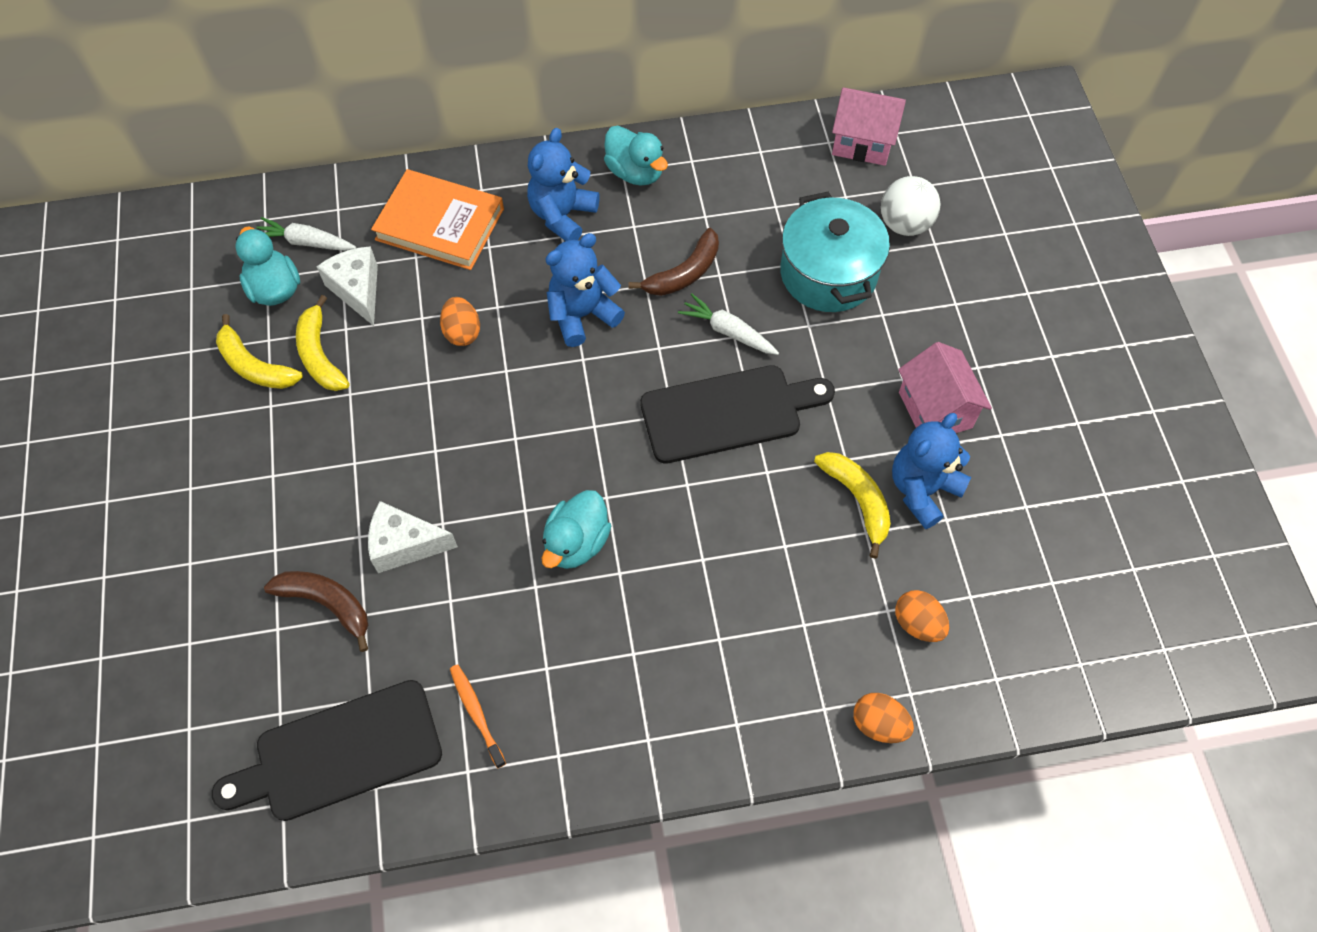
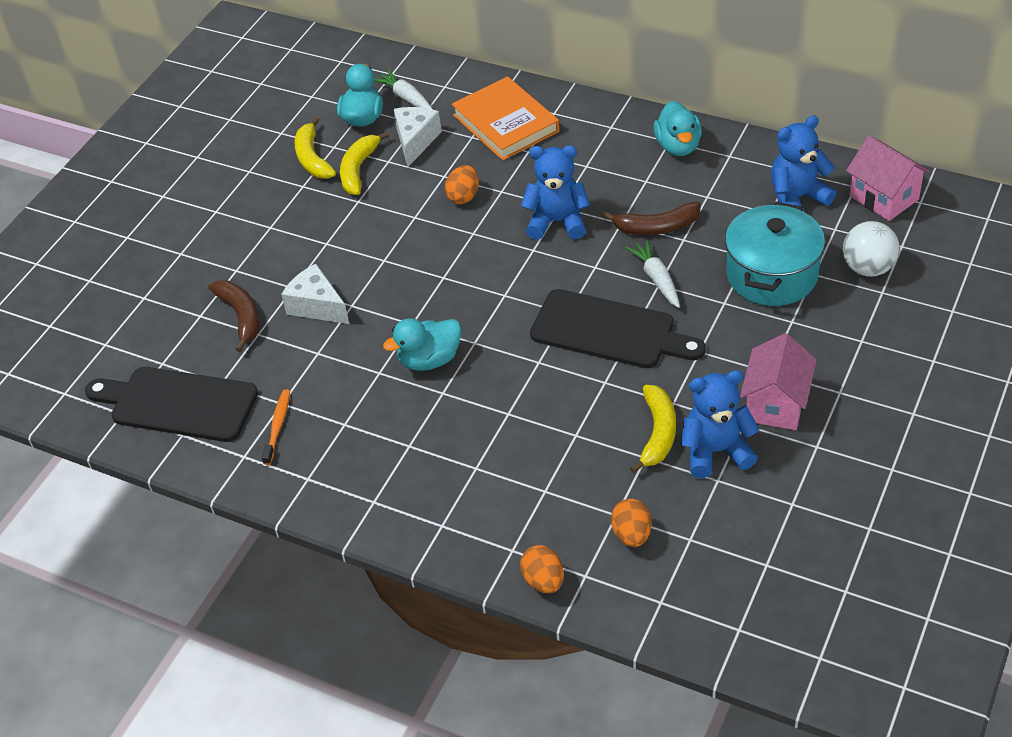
camera: 40 degrees right, 15 degrees down
(562, 215) = (598, 153): blue teddy bear -> blue teddy bear (797, 198)

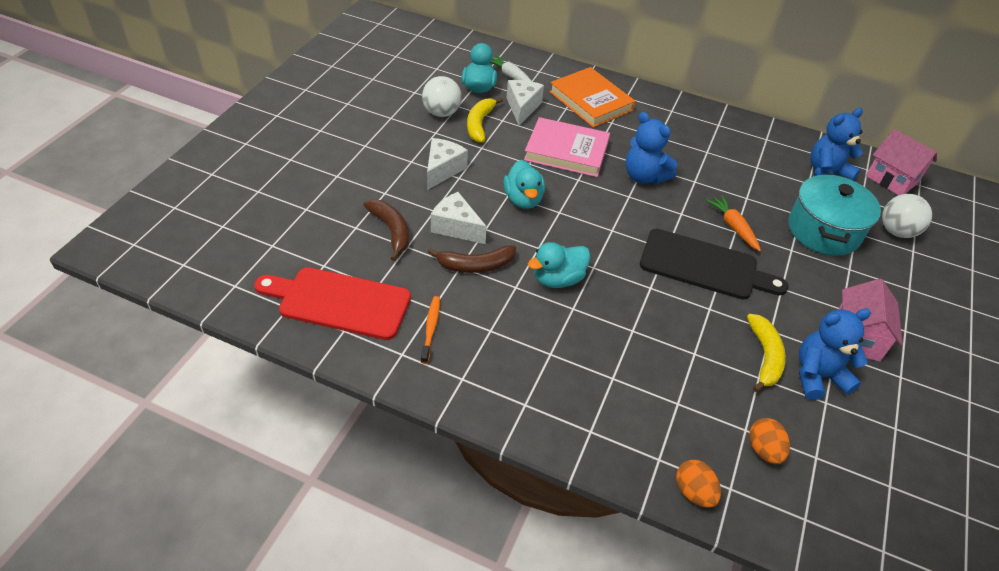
camera: 10 degrees left, 0 degrees up
(178, 403) = (339, 302): black cutting board -> red cutting board
(307, 235) = (443, 170): none -> white cheese
(312, 158) = (441, 113): yellow banana -> white ball
(463, 196) = (566, 151): orange egg -> pink book
(557, 222) = (644, 176): blue teddy bear -> blue teddy bear turned 135 degrees counterclockwise
(656, 279) = (733, 227): white carrot -> orange carrot
(657, 227) = (724, 187): brown banana -> brown banana (476, 265)
(678, 146) = (726, 129): turquoise duck -> turquoise duck (523, 199)

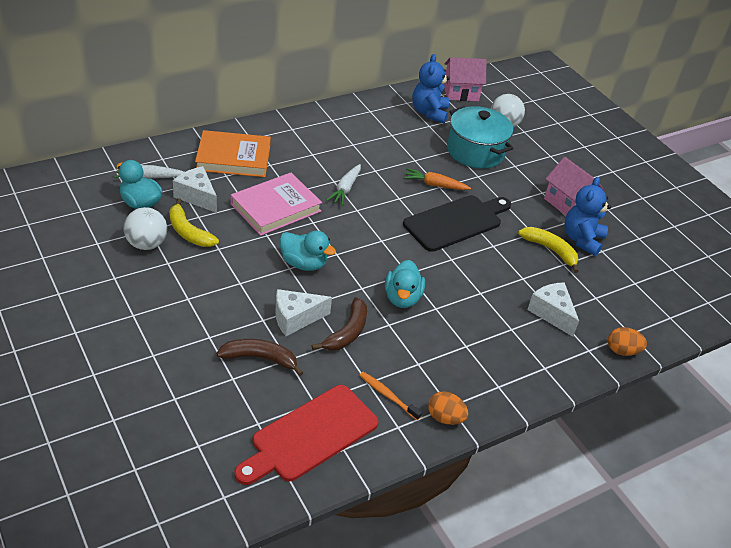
camera: 55 degrees left, 5 degrees down
(443, 170) = (220, 286): white cheese -> white cheese (551, 313)
(644, 176) = (345, 189): blue teddy bear -> white carrot
(763, 450) = (615, 300): orange egg -> orange egg (445, 418)

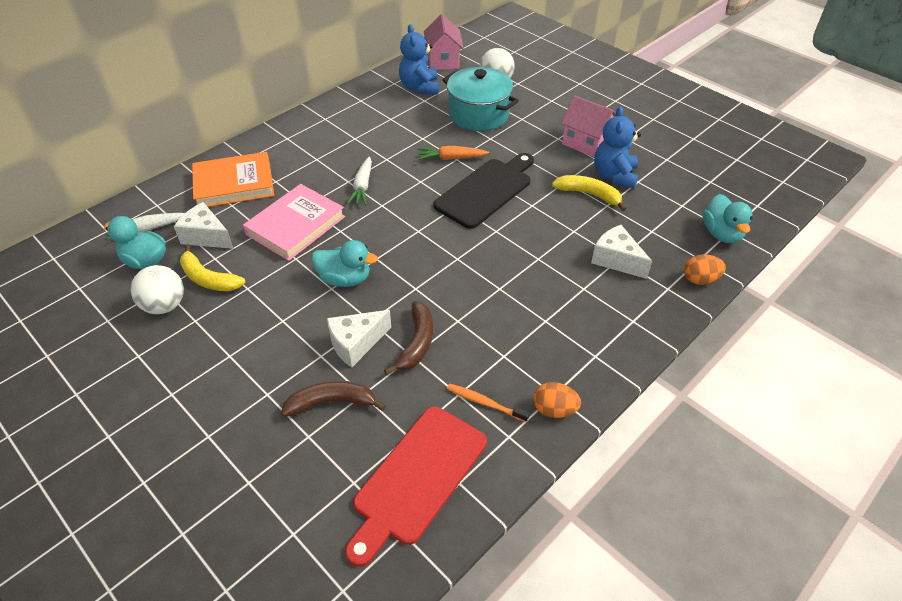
camera: 10 degrees left, 5 degrees up
(402, 298) = (461, 287): turquoise duck -> turquoise duck (721, 234)
(461, 93) = (443, 61): pink house -> pink house turned 75 degrees counterclockwise

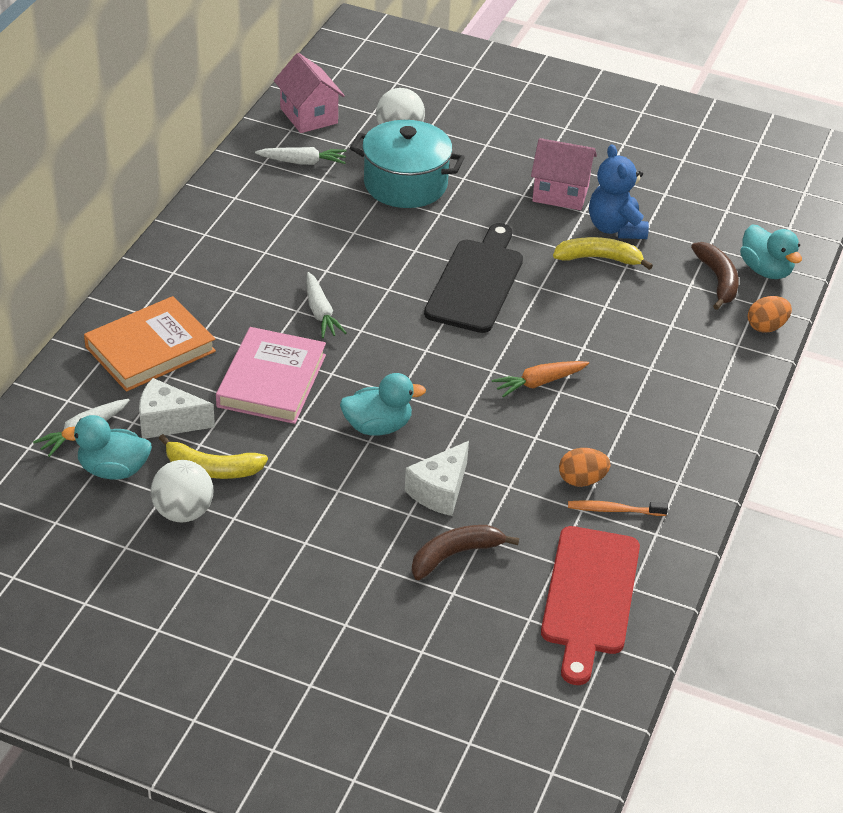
camera: 25 degrees left, 5 degrees down
(417, 343) = (506, 472): brown banana -> brown banana (718, 280)
(420, 87) = (303, 162): blue teddy bear -> white carrot
(451, 158) = (407, 251): orange carrot -> orange carrot (539, 383)
(554, 410) = (686, 497): orange egg -> orange egg (582, 480)
(616, 260) = (669, 327): white cheese -> none

